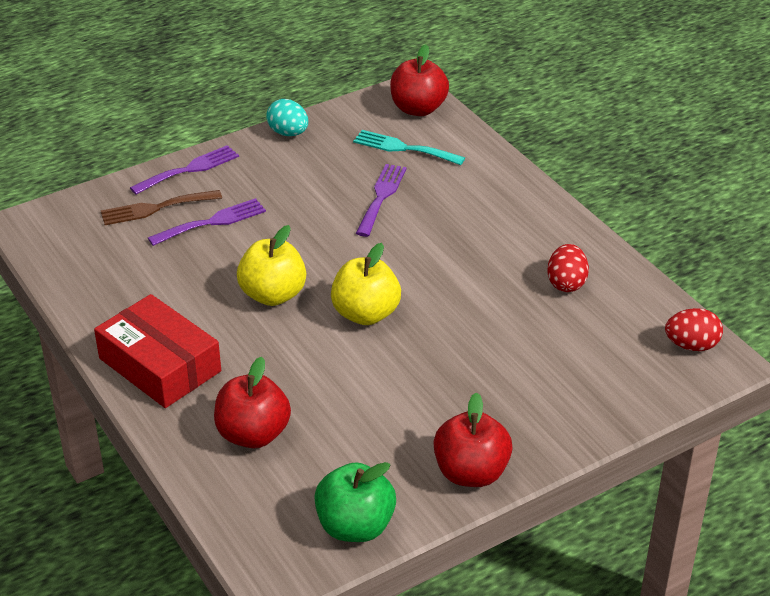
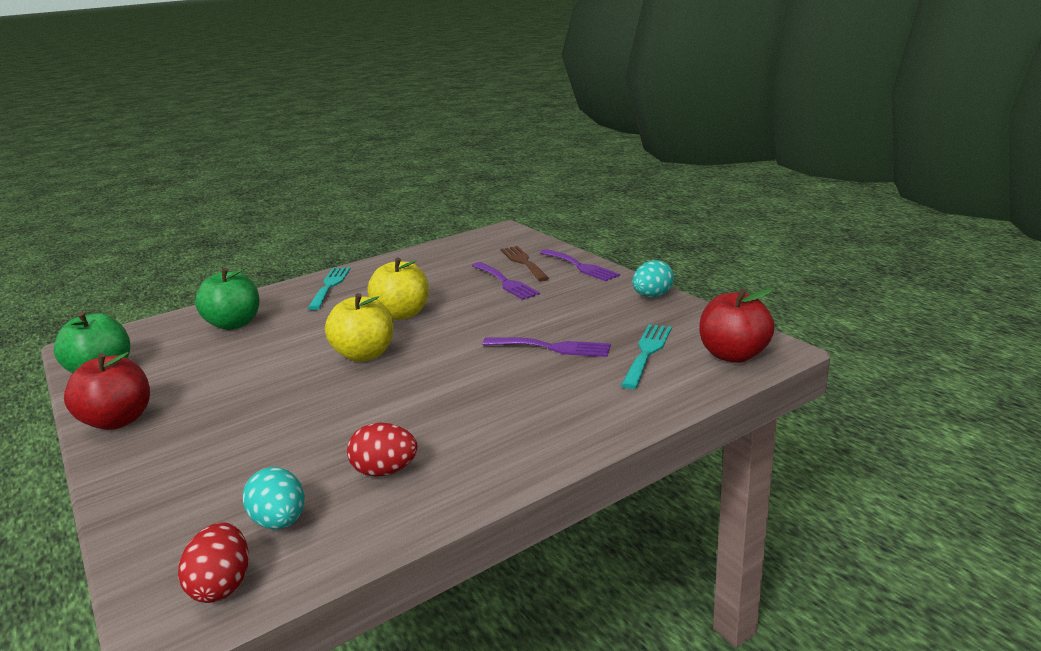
camera: 90 degrees right, 15 degrees down
(159, 365) = (330, 286): red box -> turquoise fork
(253, 434) = (234, 324): red apple -> green apple
(626, 329) = (280, 521): none -> turquoise egg

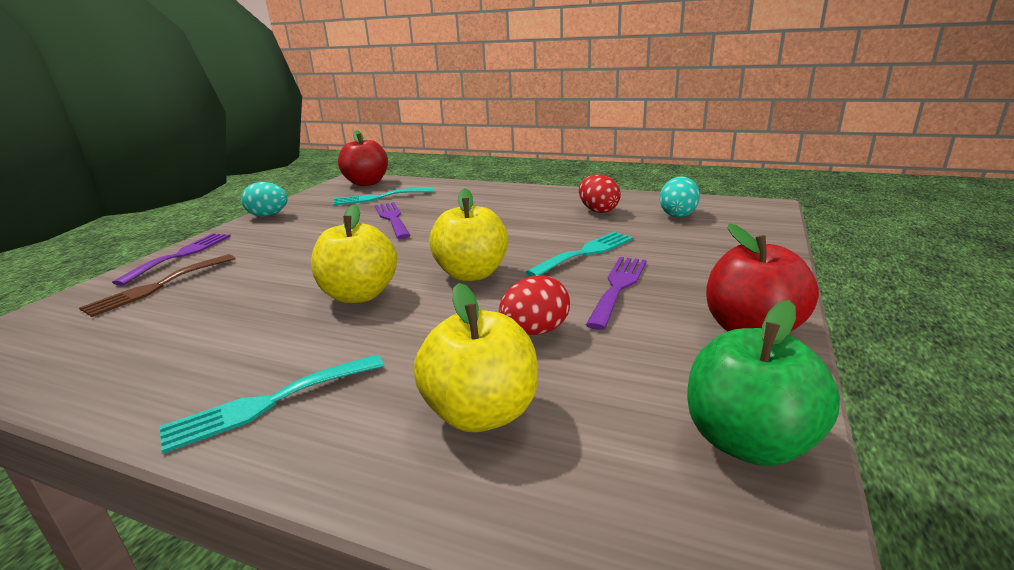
camera: 125 degrees left, 0 degrees up
(222, 585) = (729, 207): red egg -> red egg (535, 331)
(234, 324) = (481, 413): green apple -> yellow apple
(310, 413) = (586, 253): none -> turquoise fork
(505, 282) = (237, 275): purple fork -> purple fork (618, 287)

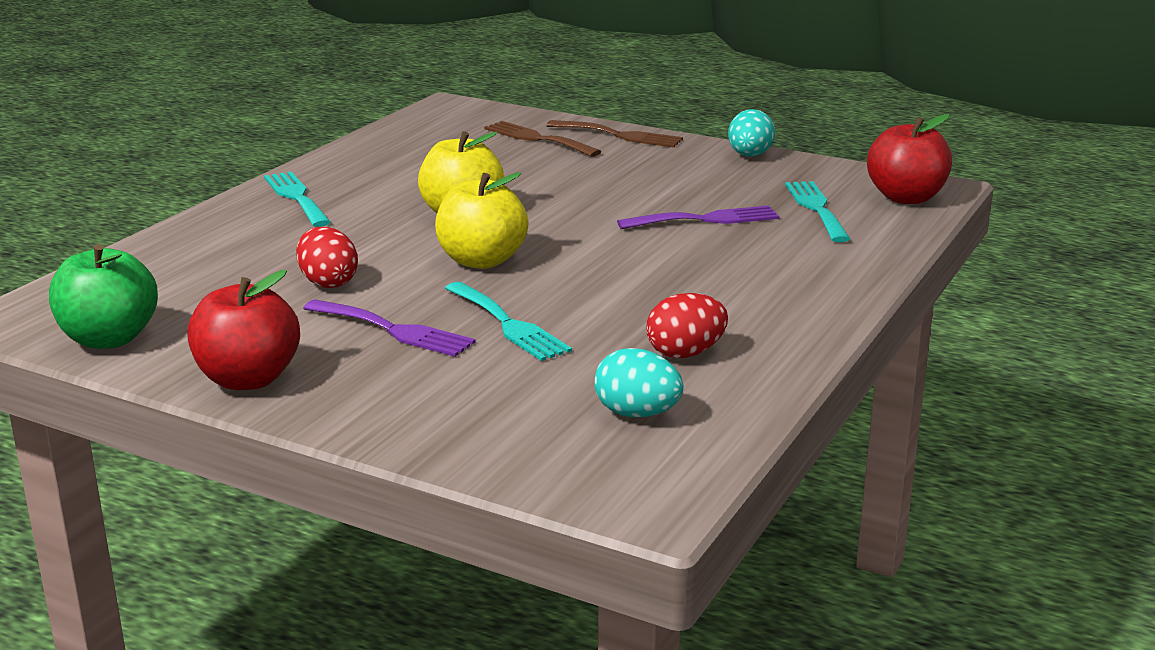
camera: 95 degrees right, 0 degrees up
(181, 255) = (620, 135): purple fork -> brown fork
(481, 413) = (224, 258): yellow apple -> none

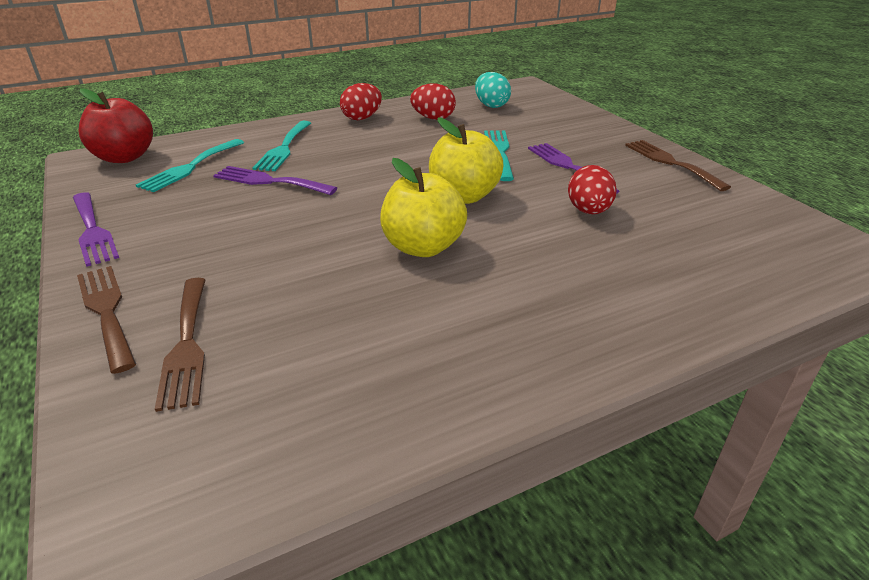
camera: 145 degrees left, 10 degrees up
(109, 339) = (766, 211): green apple -> none
(248, 379) = (670, 162): red apple -> brown fork
(296, 197) = (558, 334): turquoise fork -> turquoise fork (284, 148)
(749, 156) = (93, 231): turquoise egg -> purple fork
(785, 320) = (362, 118): none -> red egg

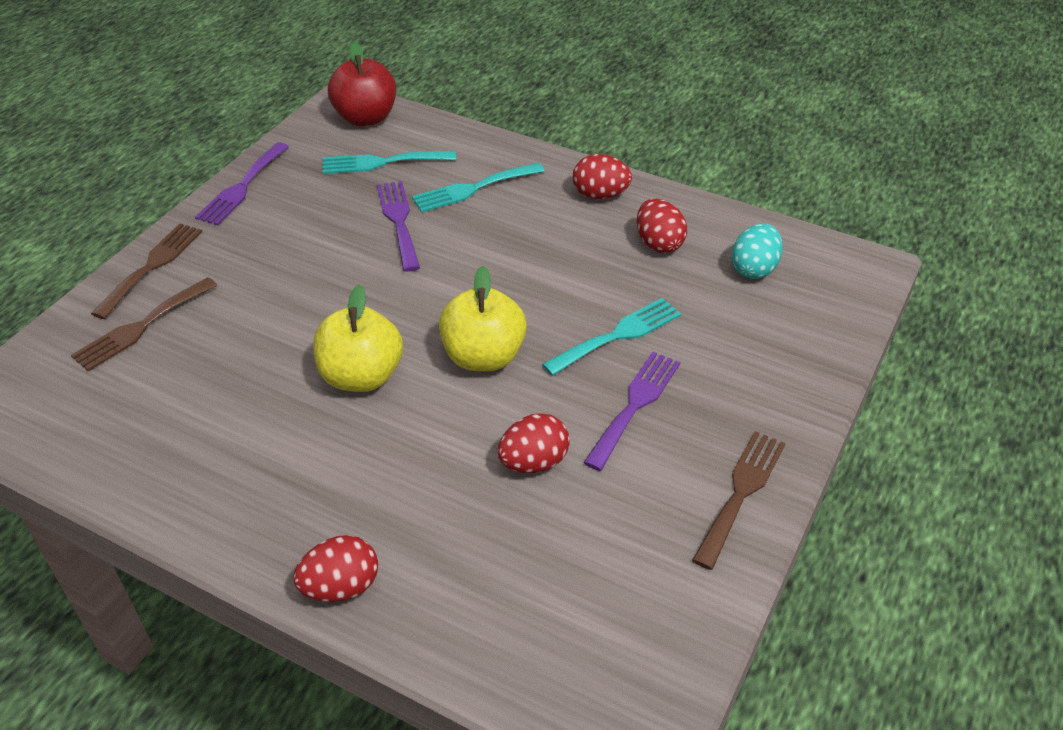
camera: 55 degrees right, 10 degrees up
(658, 328) = (341, 587): none -> red egg

